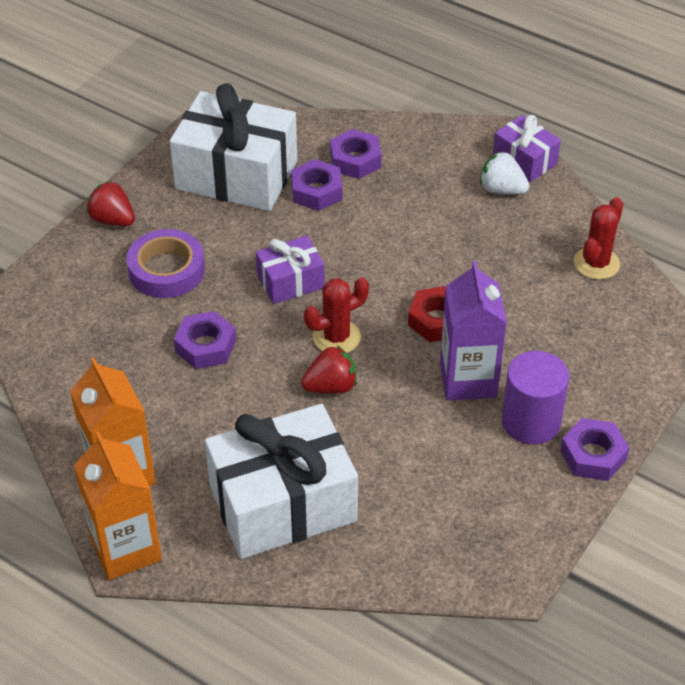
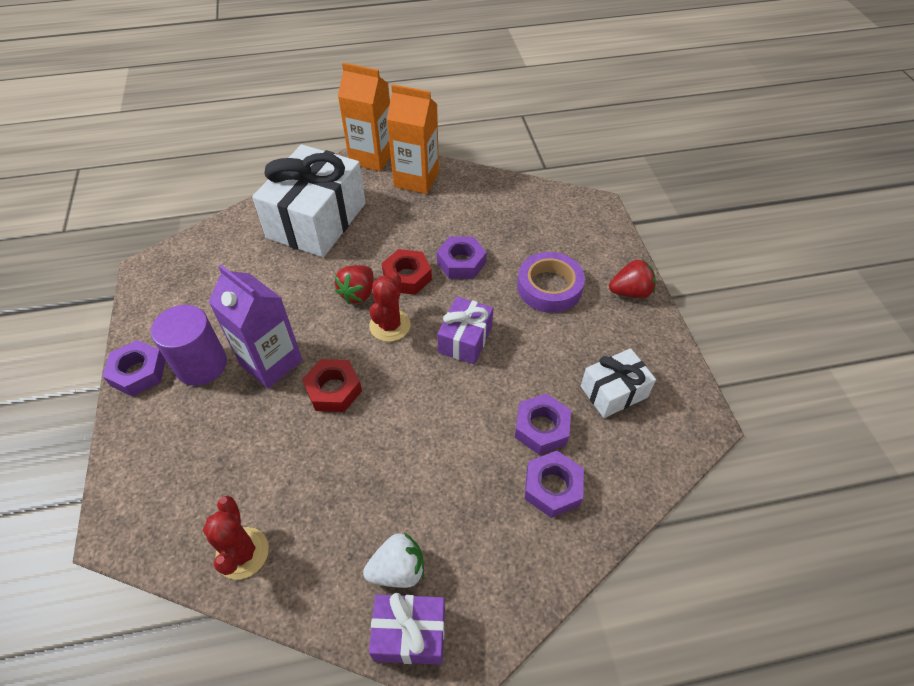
camera: 135 degrees right, 5 degrees up
(236, 175) = (613, 392): white gift -> white gift, size x0.51
(269, 369) = (407, 277): none -> red nut

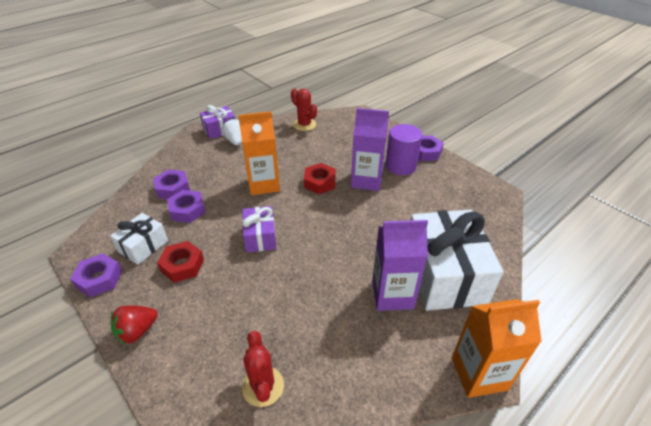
camera: 150 degrees right, 10 degrees down
(358, 293) = (355, 235): red strawberry -> none
(379, 225) = (392, 294): none -> purple carton
(390, 325) = (316, 225): red cactus -> red cactus (263, 386)
(398, 570) = (236, 141): white strawberry -> white strawberry turned 120 degrees clockwise
(407, 277) = (332, 261): red nut -> red nut (182, 265)
(416, 179) = (408, 366): orange carton -> orange carton (263, 184)
(461, 262) = (299, 292): purple nut -> purple nut (99, 279)
(549, 287) = (213, 303): purple tape -> none

